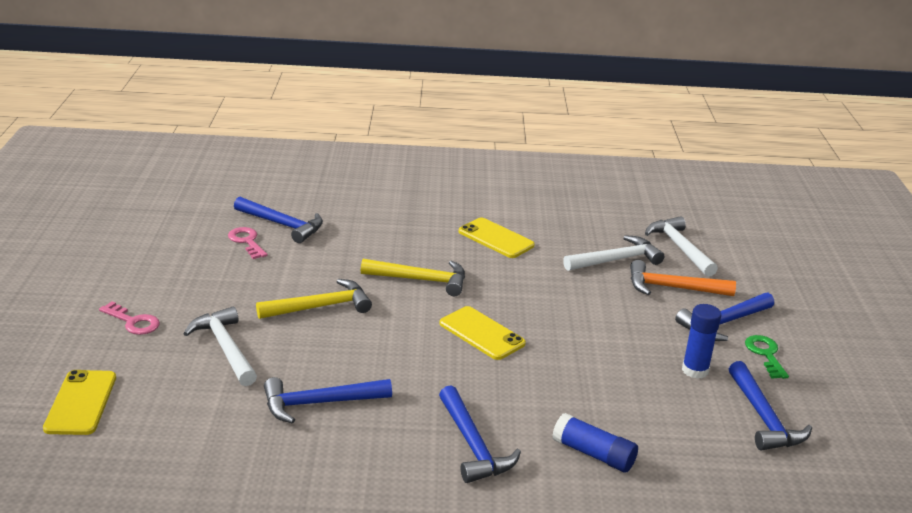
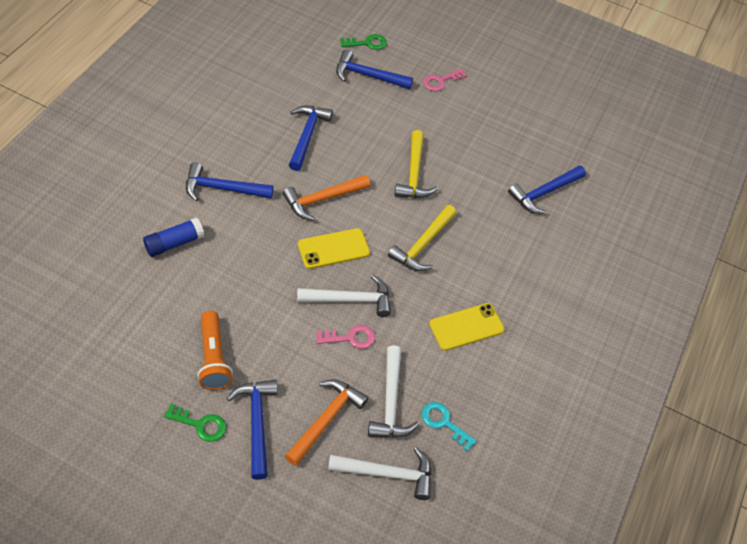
camera: 110 degrees right, 25 degrees up
(81, 403) = (367, 43): yellow phone -> green key
(225, 348) = (389, 113): white hammer -> white hammer (350, 300)
(247, 242) = (524, 164): pink key -> pink key (350, 338)
(418, 360) = (322, 199): none -> orange hammer
(604, 232) = (444, 423): none -> turquoise key
(695, 370) = (213, 358): blue glue stick -> orange flashlight
(763, 418) = (137, 365): blue hammer -> blue hammer (367, 76)

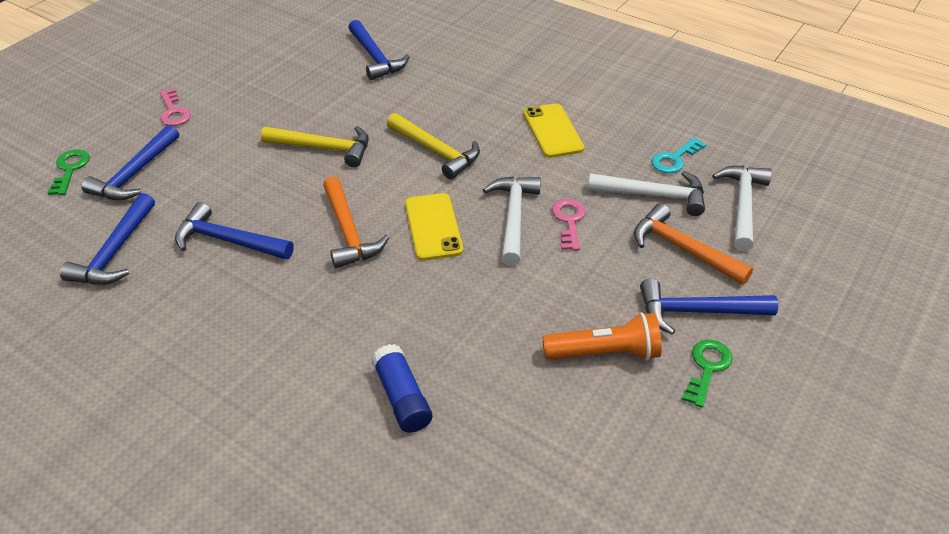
camera: 75 degrees left, 10 degrees down
(222, 188) = (306, 337): blue hammer -> blue hammer (115, 252)

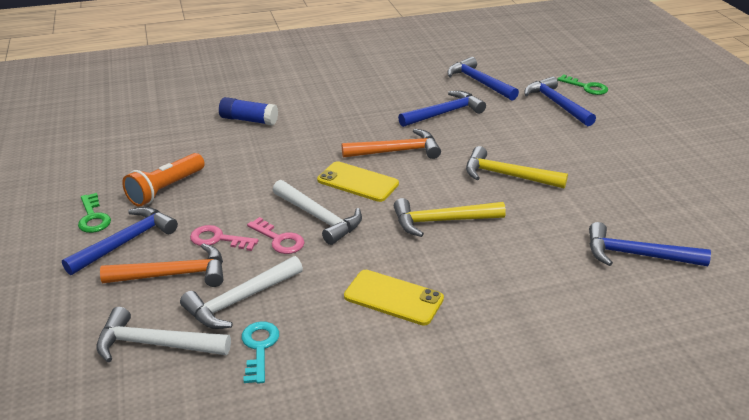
camera: 130 degrees right, 10 degrees down
(173, 112) = (629, 134): pink key -> pink key (218, 239)
(324, 148) = (507, 175): yellow hammer -> yellow hammer turned 60 degrees clockwise
(349, 232) = (397, 151): orange hammer -> orange hammer turned 150 degrees clockwise
(742, 205) = (155, 344): white hammer -> white hammer turned 135 degrees clockwise

